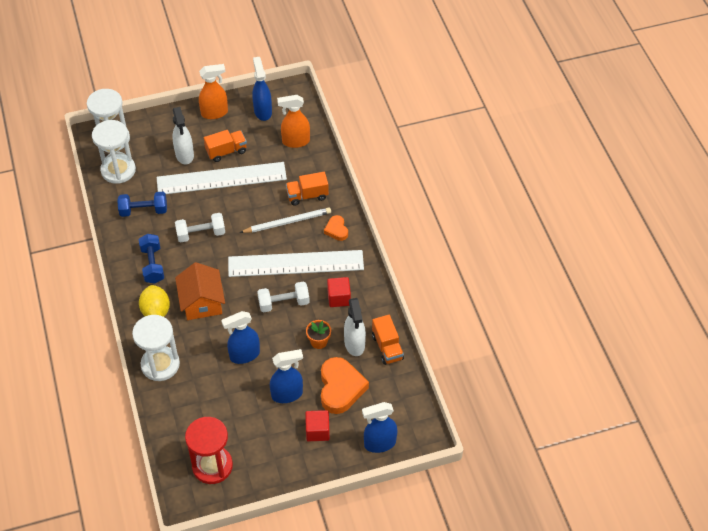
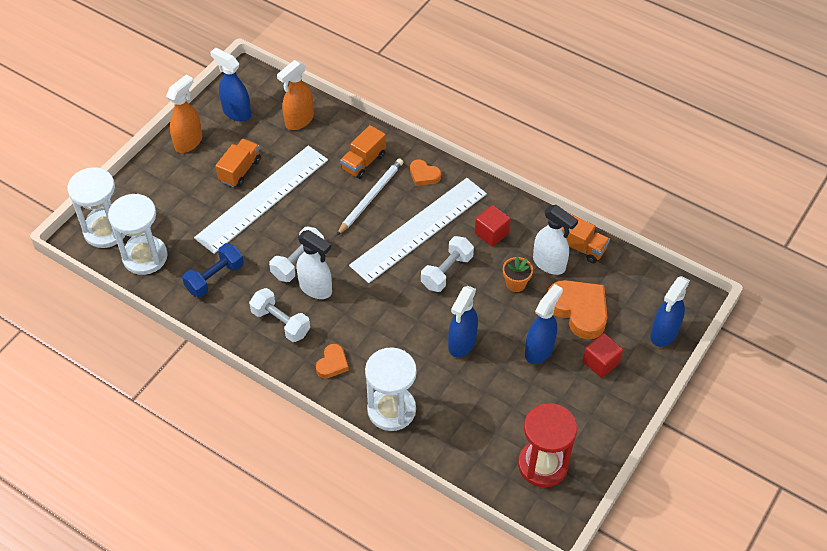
camera: 40 degrees left, 0 degrees up
(152, 265) = (280, 322): blue dumbbell -> white dumbbell
(156, 311) = (332, 364): yellow lemon -> orange heart
(184, 155) = (200, 200): white spray bottle -> white spray bottle (316, 288)
(202, 302) = (368, 324): orange house -> none

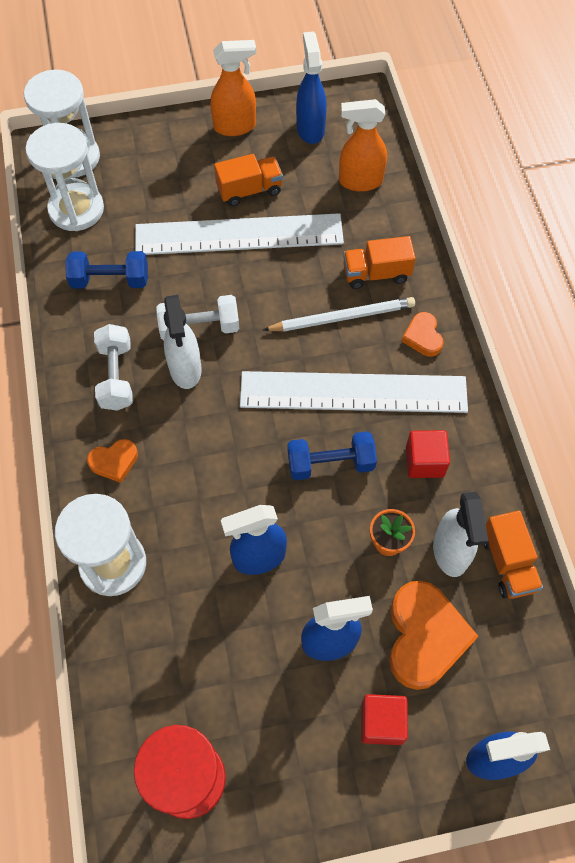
camera: 45 degrees right, 10 degrees up
(447, 272) = (330, 463): white dumbbell -> blue dumbbell

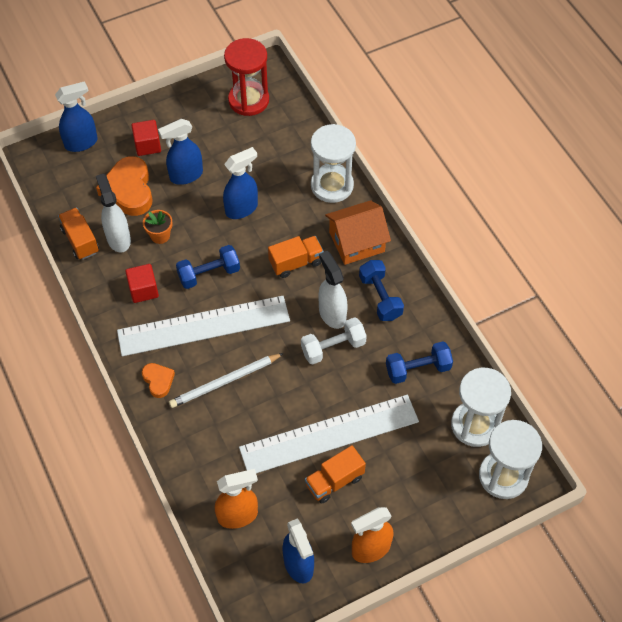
camera: 165 degrees right, 5 degrees down
(114, 462) = (356, 242): orange heart -> orange house
(116, 376) = (380, 297): white dumbbell -> blue dumbbell
(376, 274) = (205, 426): orange truck -> orange truck (296, 262)

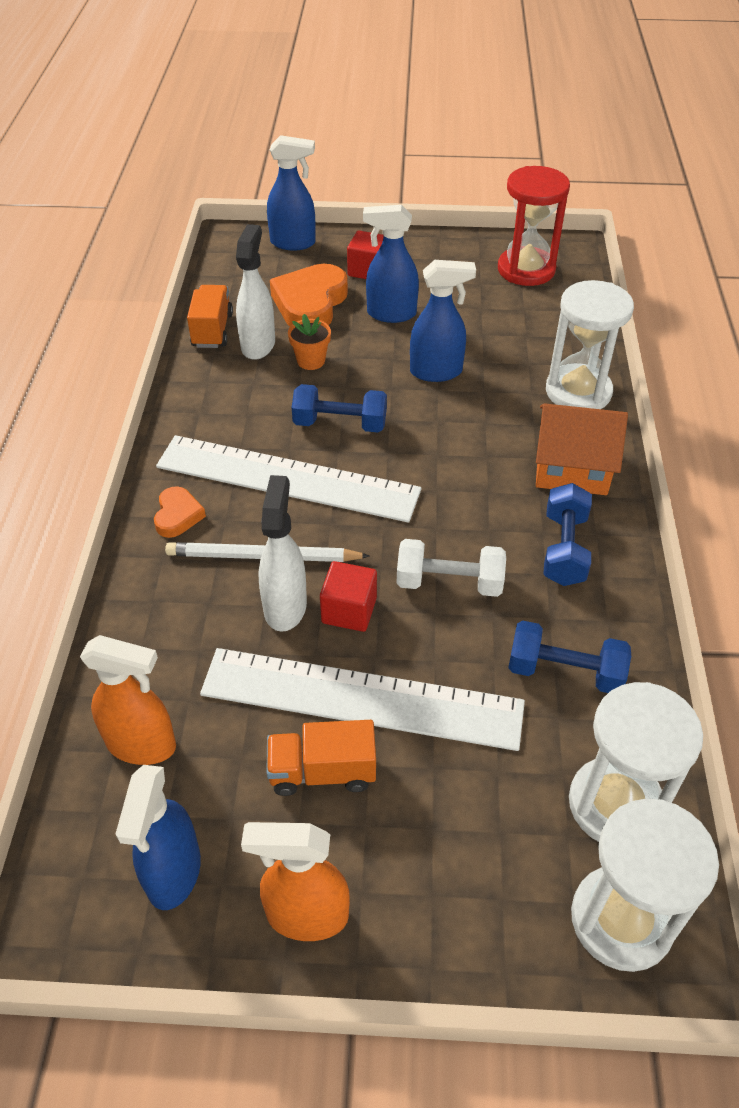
camera: 30 degrees right, 10 degrees down
(143, 290) = (244, 408): red cube -> red cube (349, 610)
(296, 262) = (467, 457): orange truck -> none
(332, 314) = (477, 539): white spray bottle -> white spray bottle (285, 606)

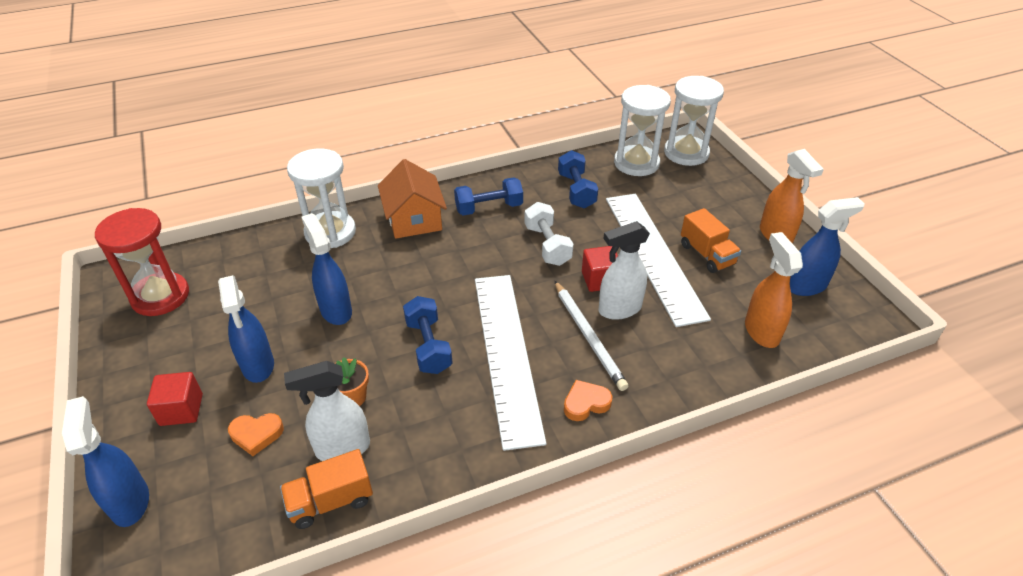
camera: 115 degrees left, 5 degrees down
(310, 303) = (256, 434): orange heart -> orange heart, size x0.53

